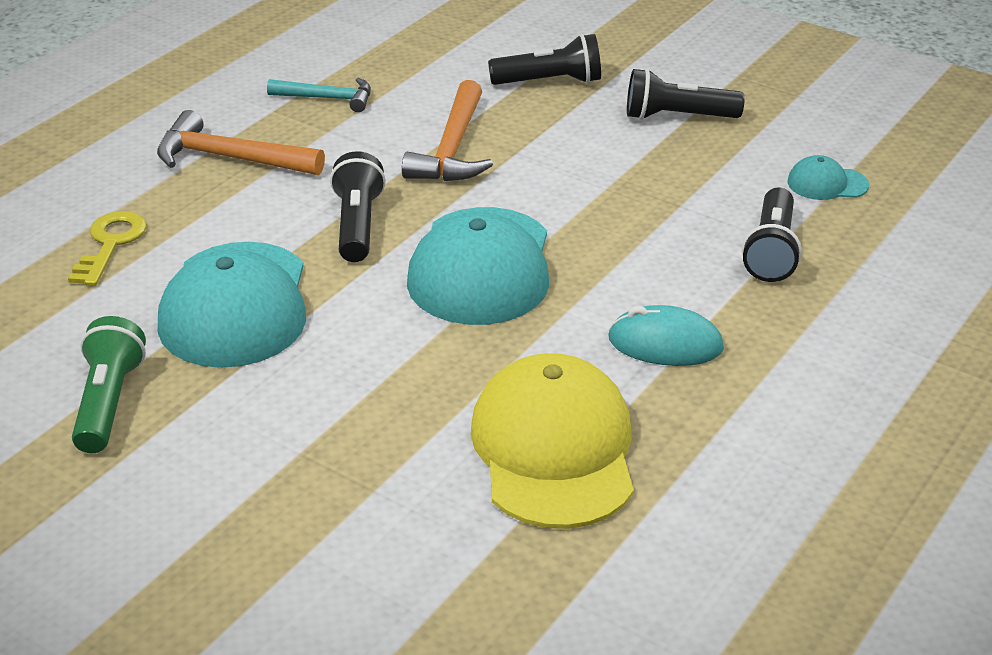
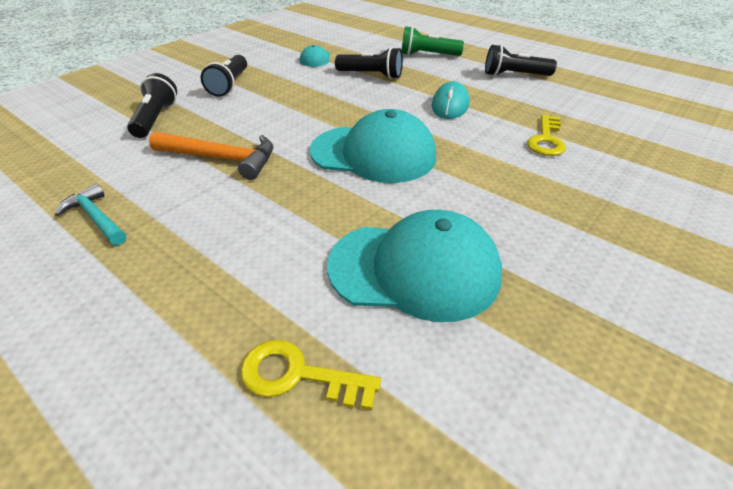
camera: 85 degrees left, 5 degrees up
(109, 402) = (567, 351): green flashlight -> green flashlight (427, 55)
(230, 158) = (166, 281): orange hammer -> none
(327, 98) = (96, 218): turquoise hammer -> turquoise hammer turned 60 degrees counterclockwise
(357, 225) = (310, 203): black flashlight -> black flashlight (514, 75)
(554, 449) = (546, 140): yellow cap -> yellow key

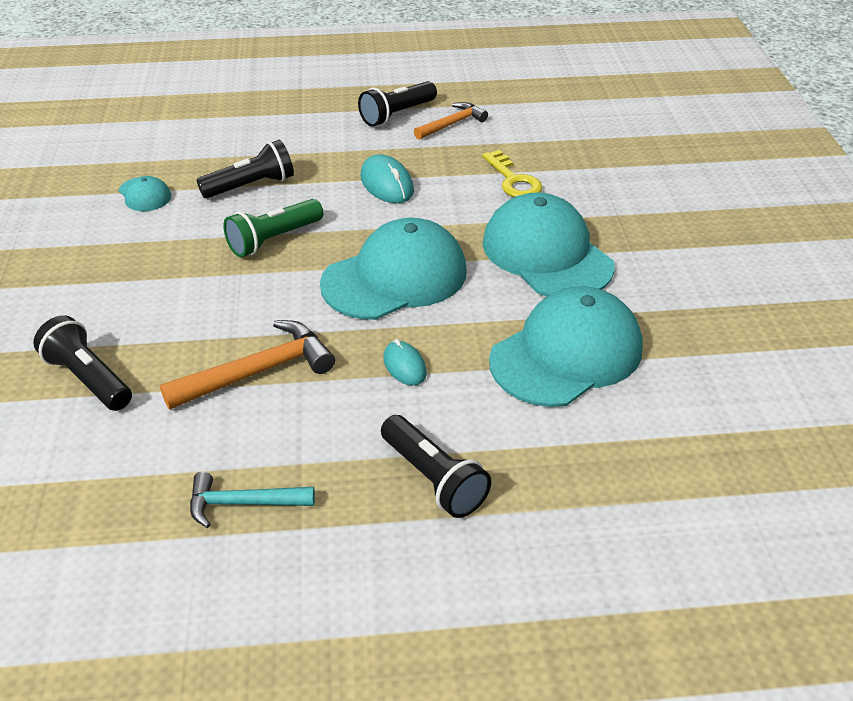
camera: 45 degrees left, 0 degrees up
(229, 85) = (98, 286): black flashlight -> black flashlight (433, 479)
(296, 204) = (404, 366): none -> turquoise mouse
(298, 375) = (596, 471): yellow key -> none
(427, 55) = (272, 127): green flashlight -> green flashlight (273, 239)
(503, 195) = (546, 254): none -> turquoise cap
(547, 93) = (452, 124): none -> orange hammer

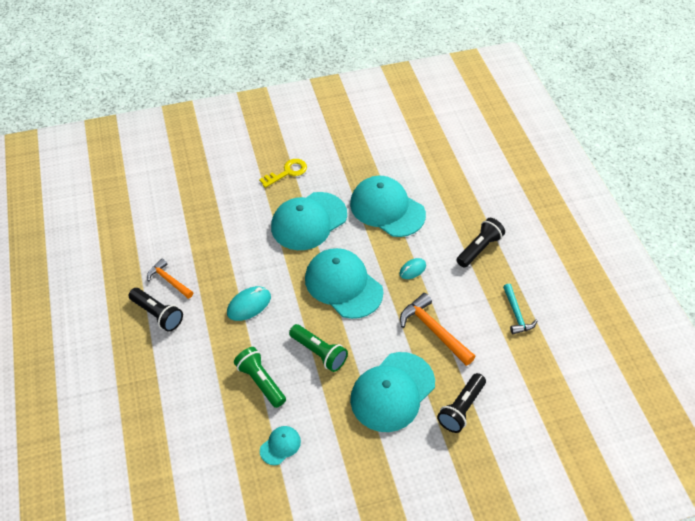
camera: 100 degrees left, 10 degrees up
(165, 304) = (392, 392): none -> turquoise cap
(251, 186) = (261, 382): black flashlight -> green flashlight
(513, 180) = (236, 241): yellow key -> yellow key (287, 172)

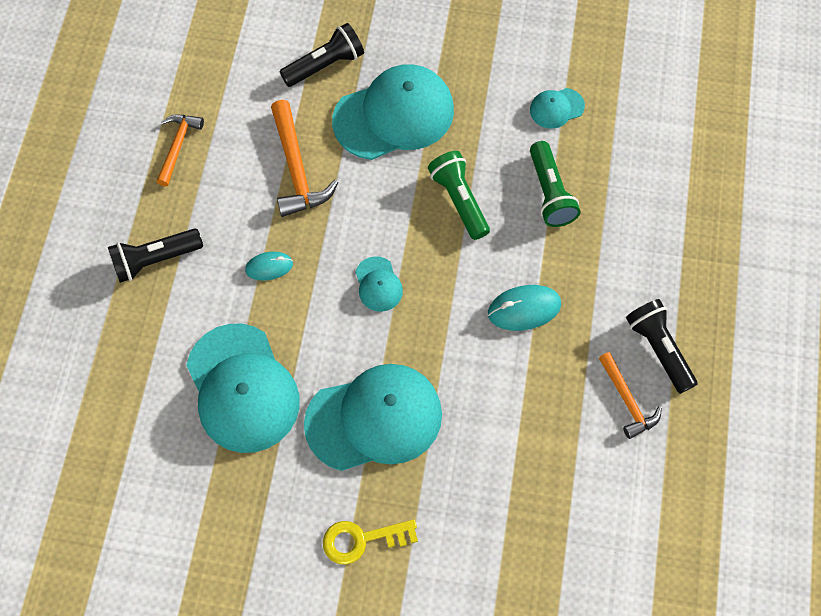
camera: 155 degrees left, 15 degrees up
(343, 285) = (378, 284): turquoise cap -> turquoise cap, size x0.45
(516, 314) = (178, 146): turquoise hammer -> orange hammer

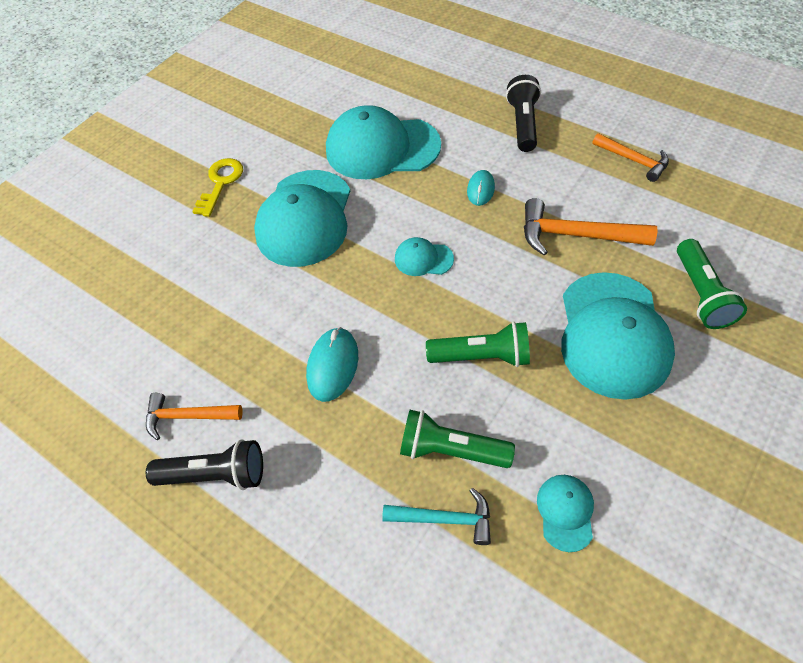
camera: 120 degrees right, 10 degrees down
(325, 65) = (701, 294): black flashlight -> green flashlight
(602, 178) = (445, 519): none -> turquoise hammer

